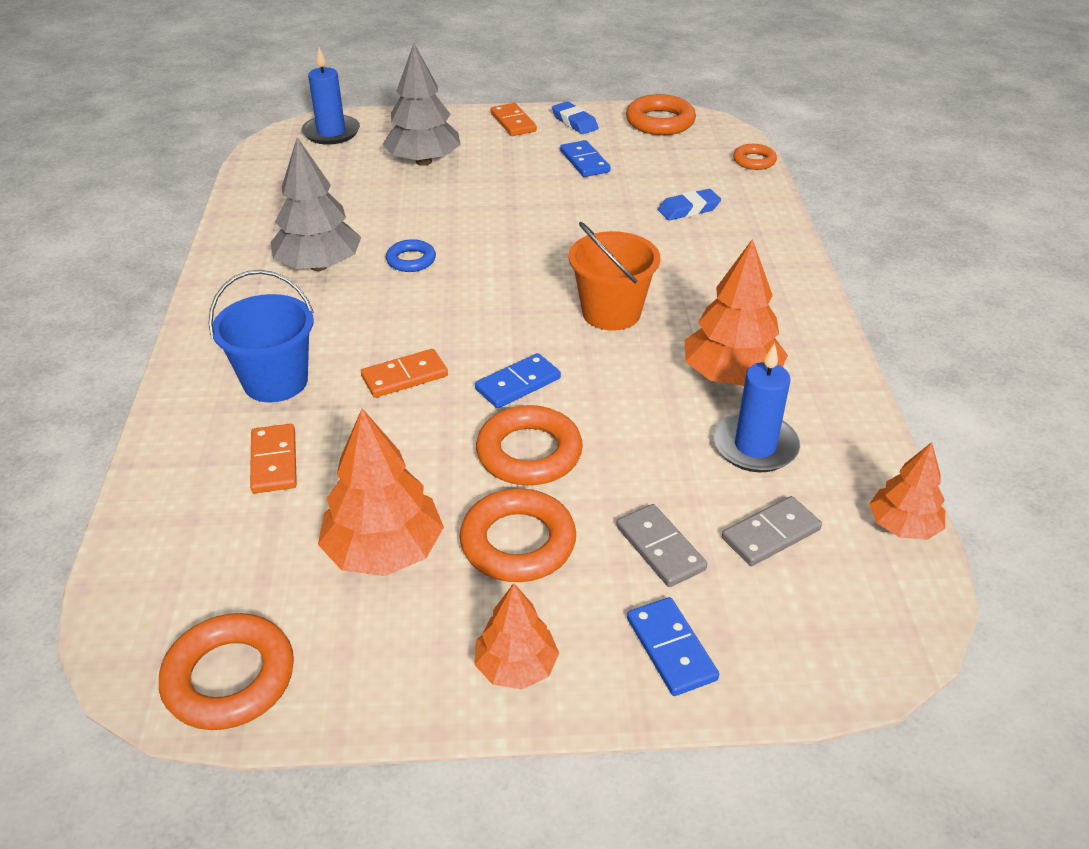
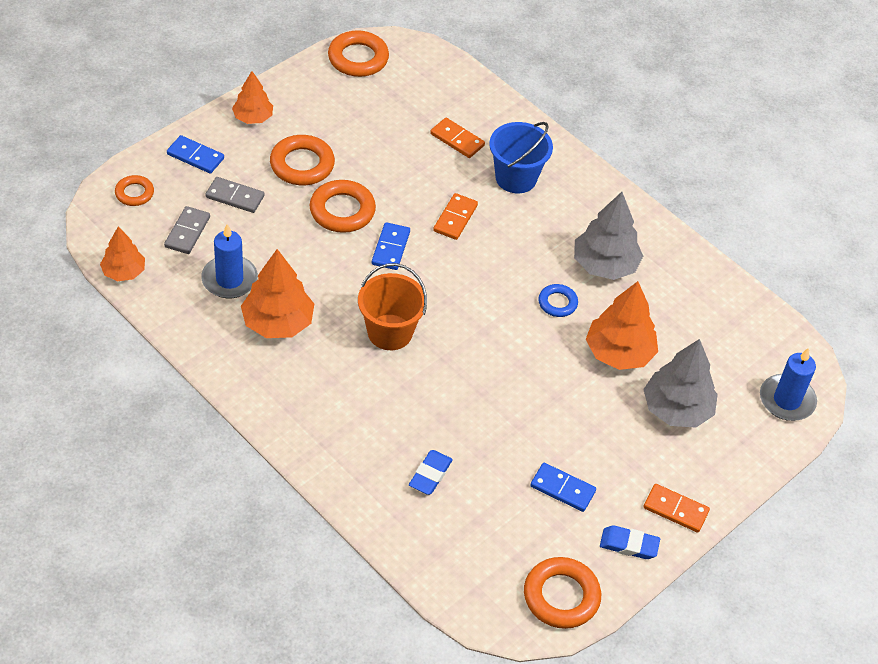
camera: 135 degrees right, 10 degrees up
(384, 551) = (356, 130): orange tree -> orange tree (619, 353)
(754, 161) = (432, 582): orange ring -> orange ring (134, 193)

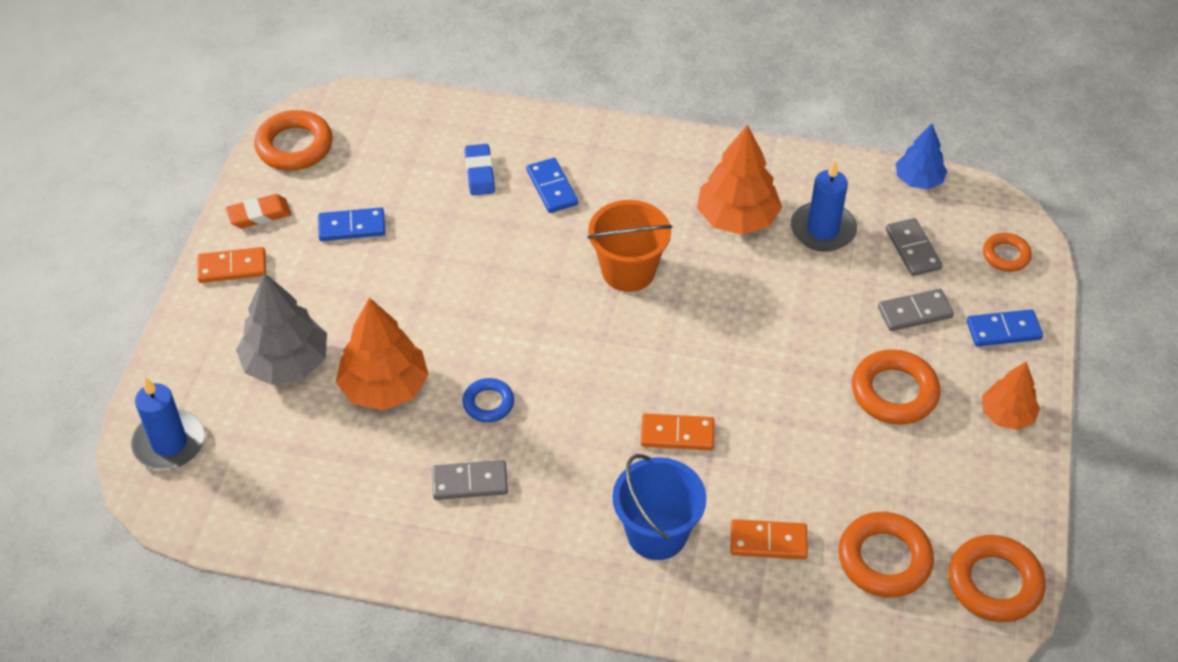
camera: 150 degrees right, 0 degrees up
(124, 272) = (918, 180): orange tree -> blue tree
(342, 211) = (798, 366): orange ring -> orange ring (884, 559)
(391, 248) = (710, 356): blue domino -> blue domino (552, 188)
(455, 218) = (677, 434): orange domino -> orange domino turned 75 degrees counterclockwise
(604, 265) = (470, 482): grey tree -> grey domino
(629, 545) = (259, 215): blue eraser -> orange eraser

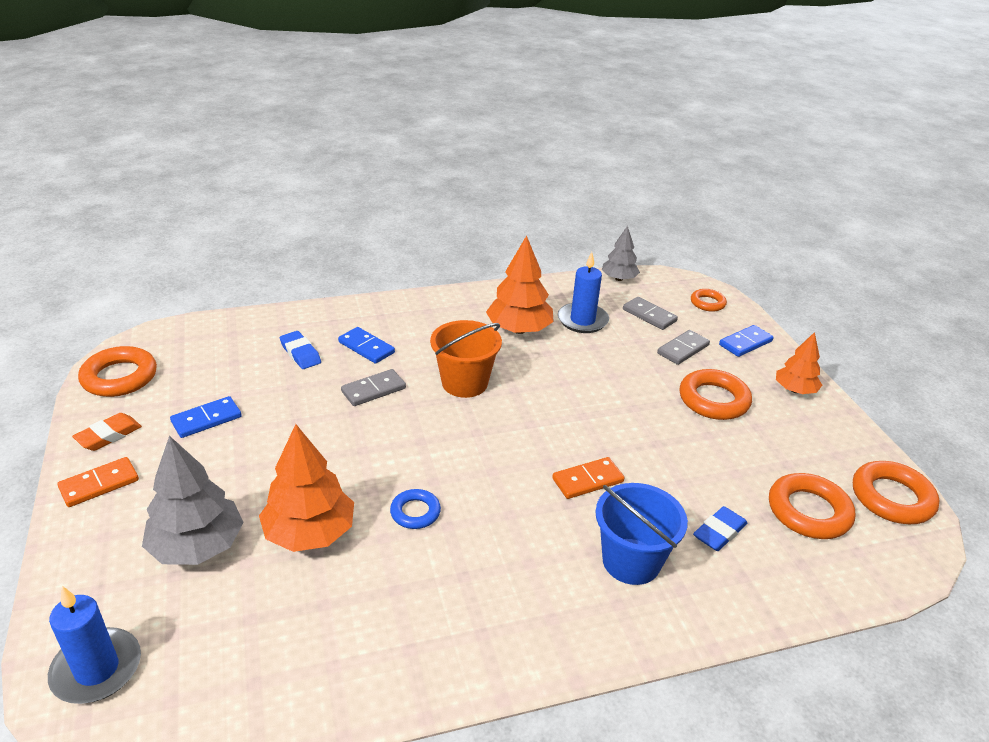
camera: 30 degrees left, 15 degrees down
(470, 482) = (441, 583): grey domino -> grey domino (373, 390)
(768, 542) = (719, 532): orange domino -> blue eraser
(918, 180) = (619, 279): blue tree -> grey tree

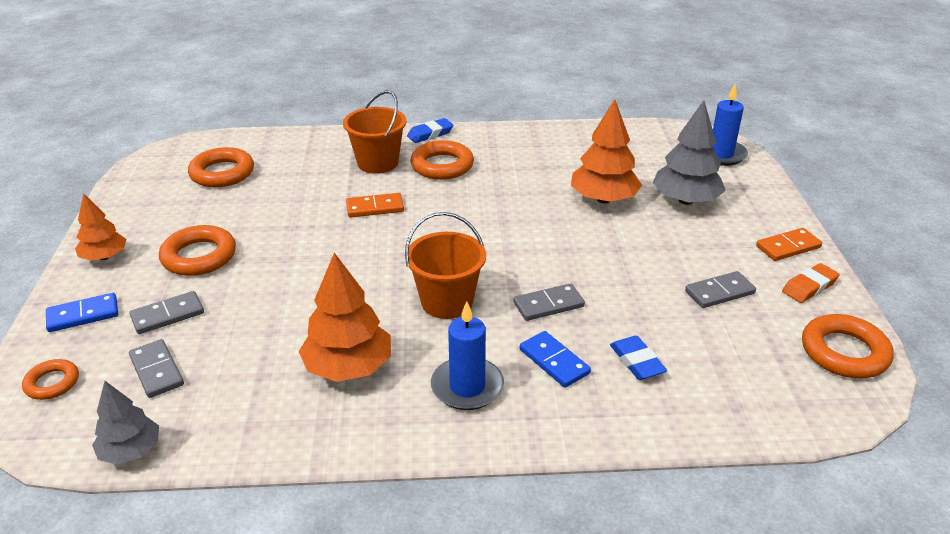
camera: 165 degrees left, 0 degrees up
(206, 419) = (719, 292): blue domino -> grey domino
(415, 512) = (522, 202): blue ring -> none
(582, 320) = (254, 372): blue candle -> blue candle (467, 387)
(631, 561) = (378, 163): blue bucket -> orange bucket
(719, 532) = (302, 169): blue eraser -> blue eraser (430, 134)
(892, 498) = (148, 173): orange ring -> orange ring (442, 166)

